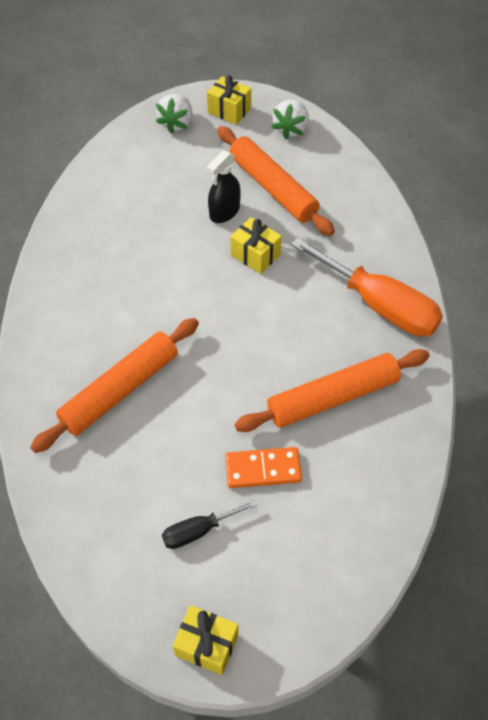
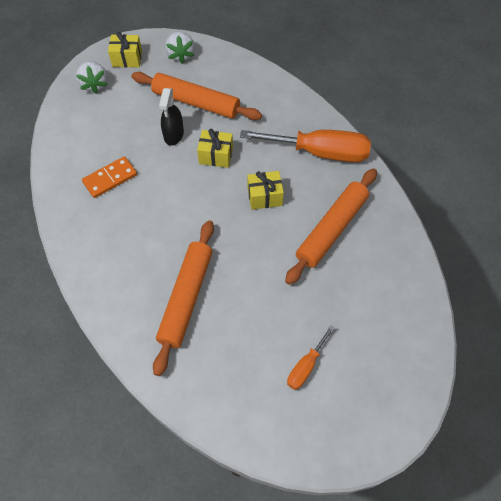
camera: 30 degrees left, 5 degrees up
(198, 531) = (306, 366): black screwdriver -> orange screwdriver
(206, 645) = (362, 438): yellow gift -> yellow gift (264, 197)
(263, 469) = (319, 301): orange domino -> orange domino (110, 178)

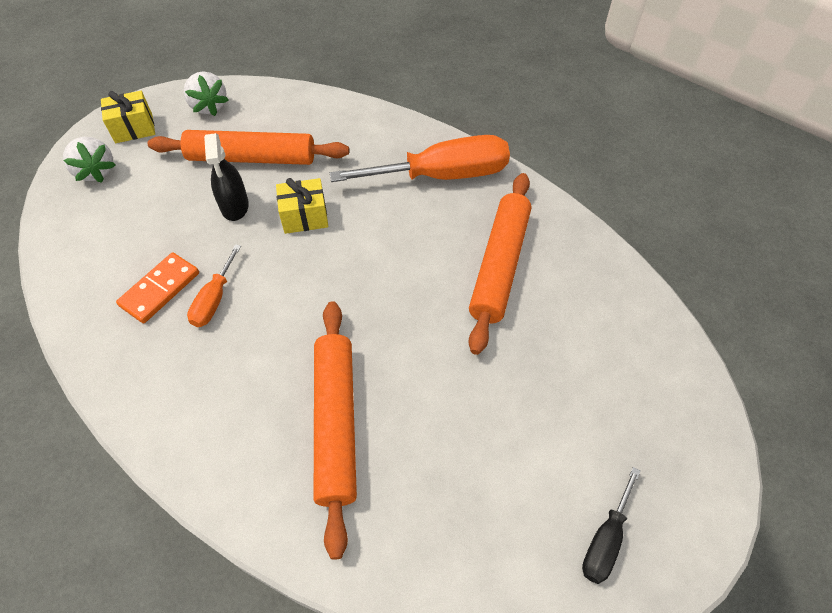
camera: 20 degrees left, 5 degrees down
(264, 197) = (393, 250): yellow gift -> none
(306, 366) = (547, 462): orange screwdriver -> orange screwdriver (214, 299)
(320, 423) = (605, 539): none -> black screwdriver

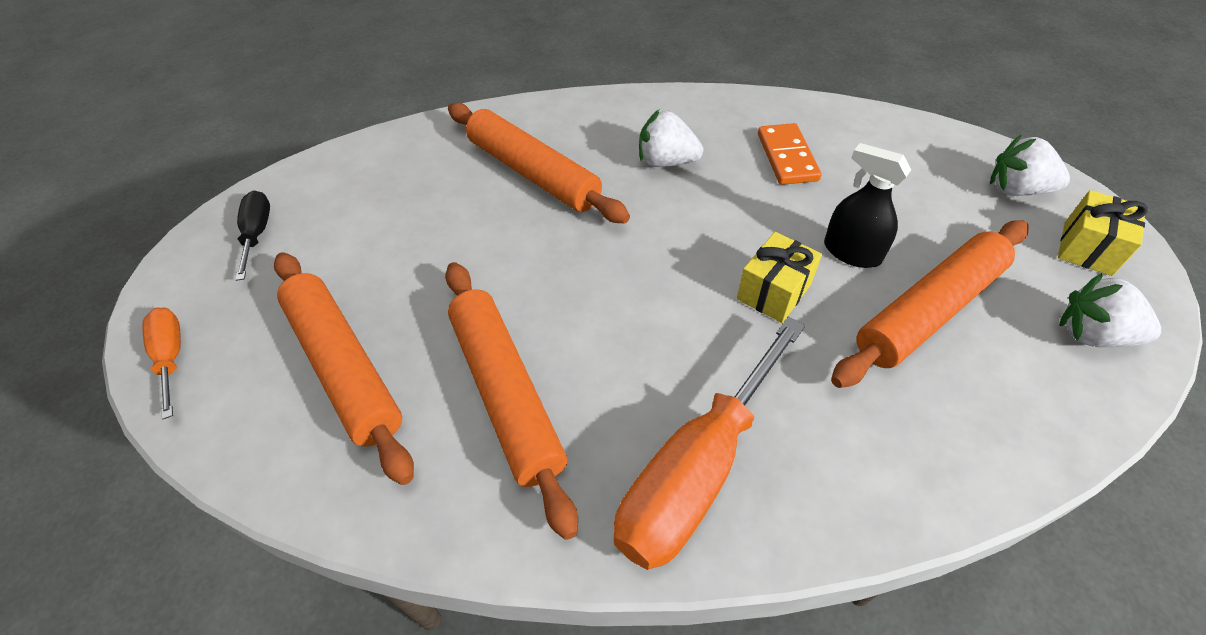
camera: 140 degrees right, 5 degrees down
(214, 299) = (736, 178): orange screwdriver -> orange screwdriver (171, 357)
(235, 352) = (666, 162): none -> white strawberry
(584, 347) = (344, 367): none -> orange rolling pin

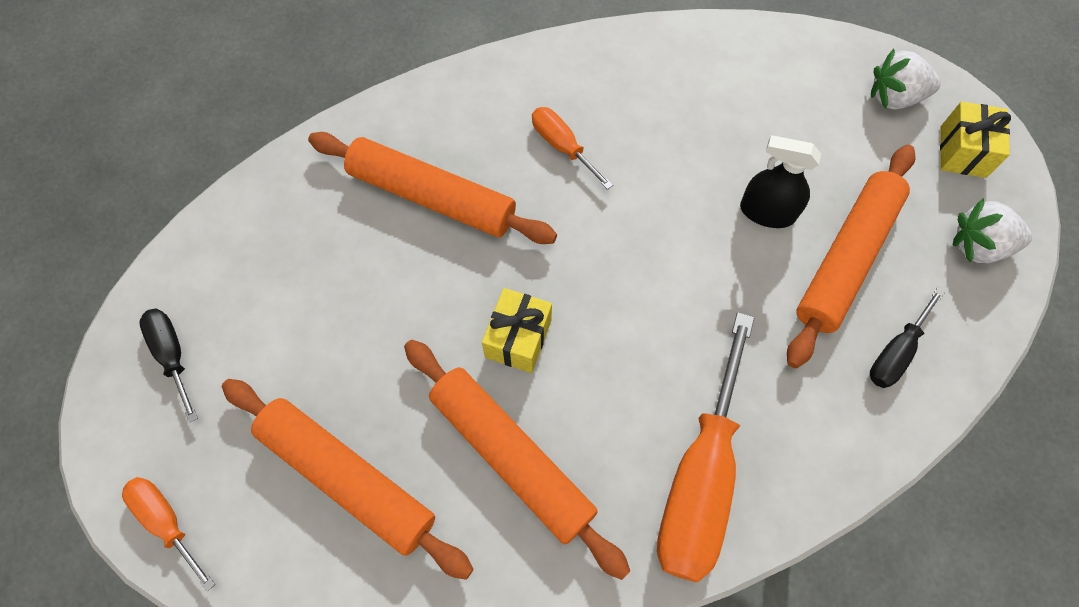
camera: 20 degrees left, 15 degrees up
(666, 162) = (562, 146): white strawberry -> orange screwdriver
(773, 292) = (710, 277): yellow gift -> yellow gift (518, 338)
(787, 157) = (678, 109): orange domino -> none
(967, 411) = (895, 352): none -> black screwdriver

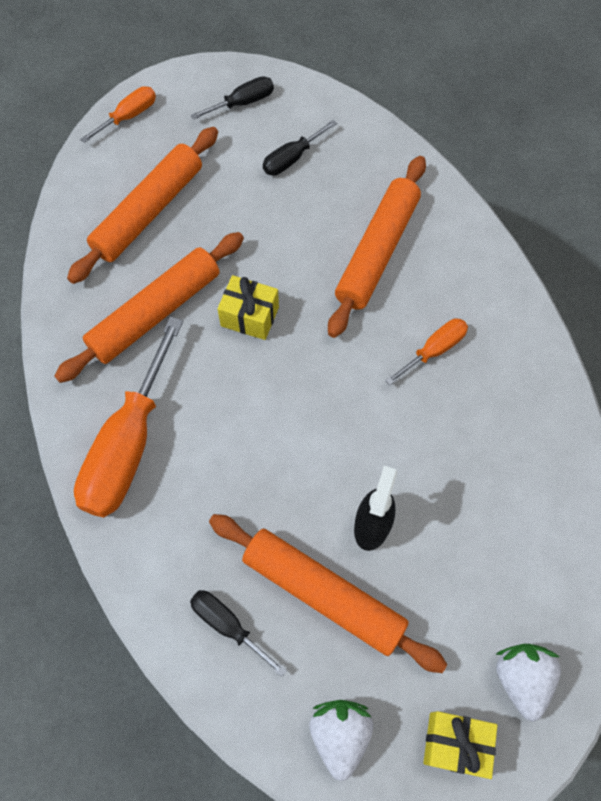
camera: 90 degrees right, 0 degrees up
(280, 291) = (291, 158): none -> black screwdriver
(699, 478) = (128, 445): orange screwdriver -> orange screwdriver turned 90 degrees counterclockwise

